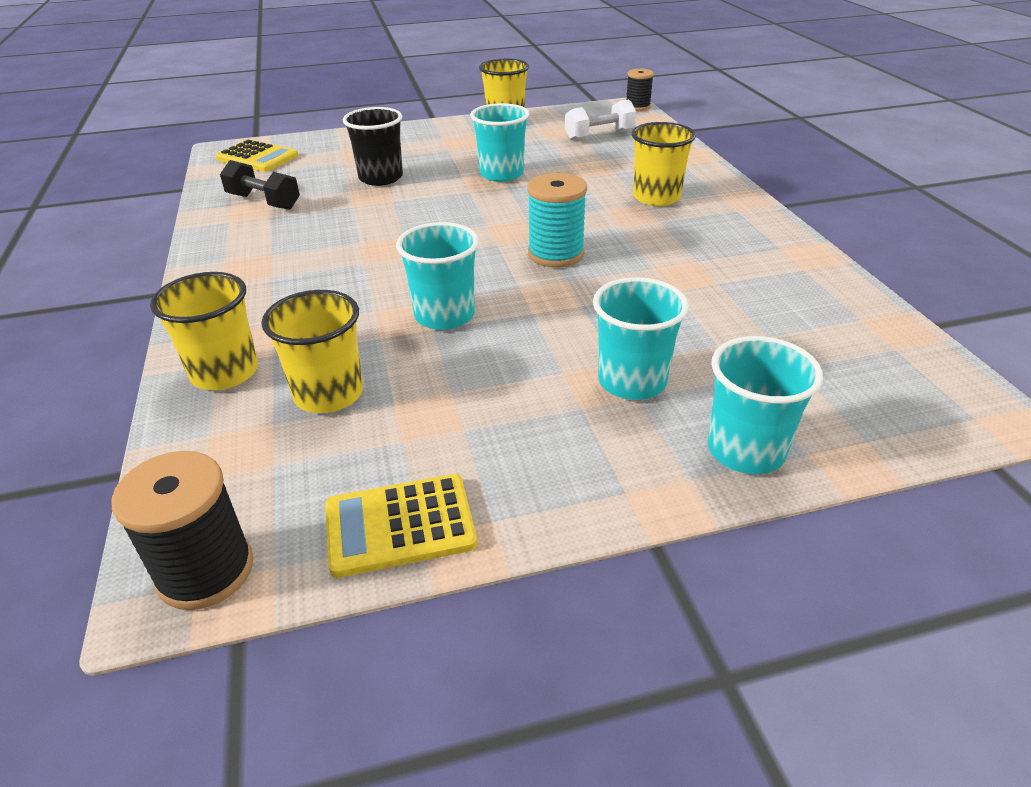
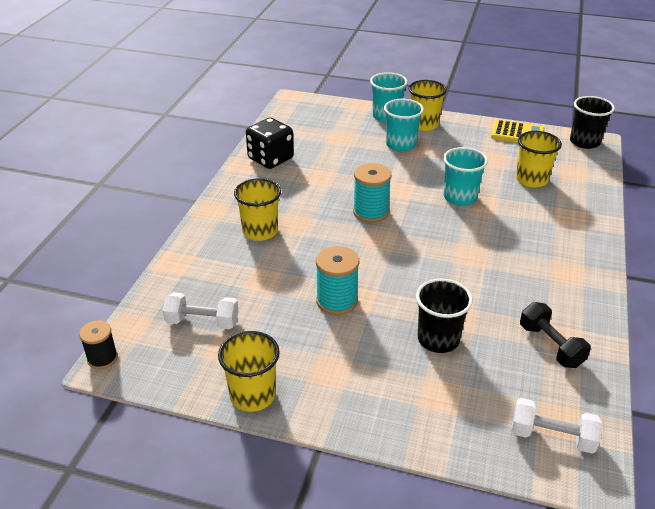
camera: 150 degrees left, 0 degrees up
(205, 571) = (584, 142): black spool -> black cup
(225, 373) = (580, 205): yellow cup -> yellow cup (424, 124)
(257, 157) = (552, 437): yellow calculator -> white dumbbell
(501, 174) = (337, 301): turquoise cup -> turquoise spool
(793, 275) = (270, 159): none -> black dice

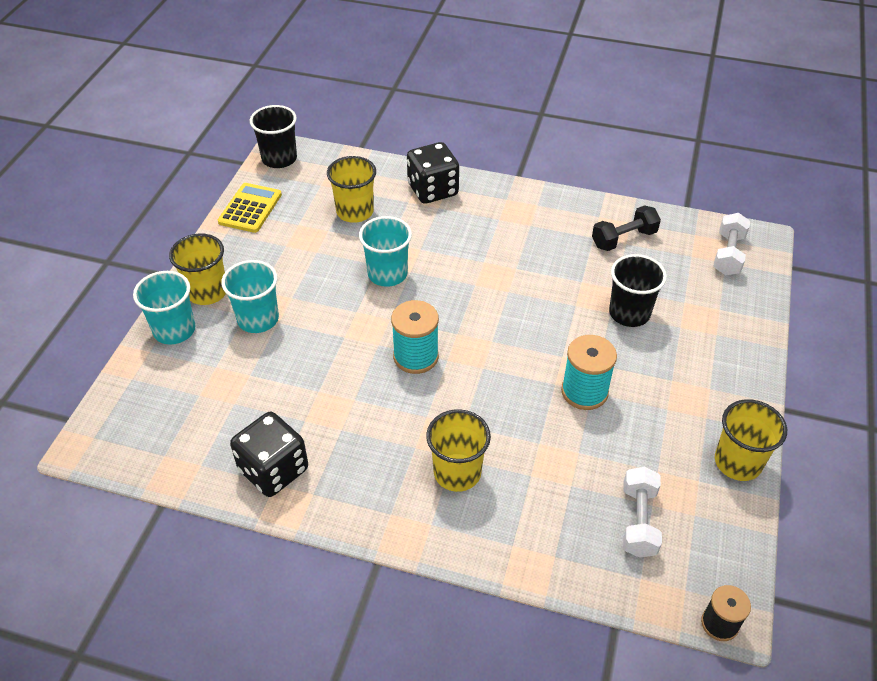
camera: 90 degrees left, 10 degrees up
(578, 220) = (433, 190): none -> black dice

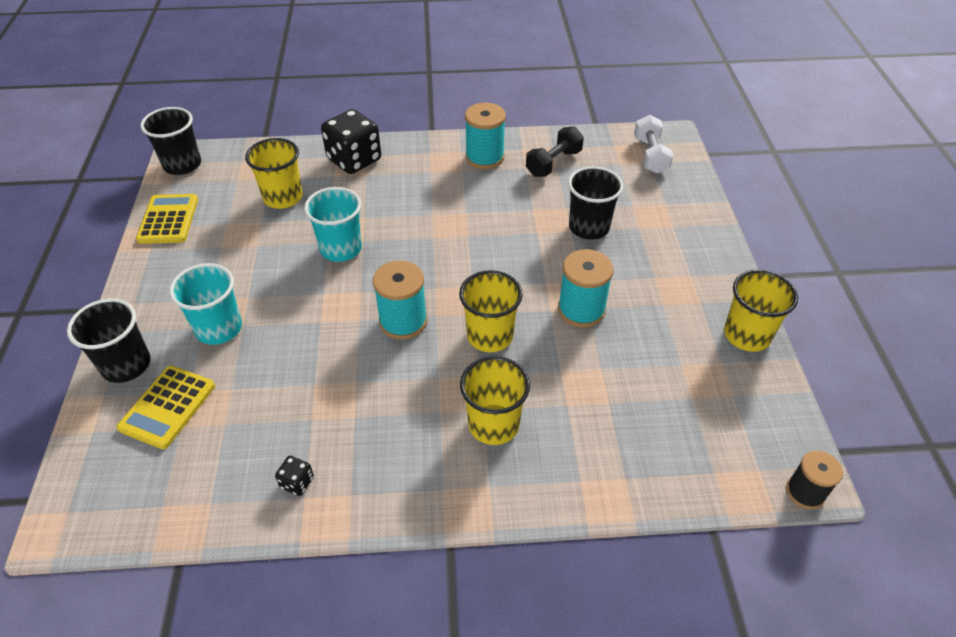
camera: 20 degrees left, 0 degrees up
(174, 330) = (126, 365): turquoise cup -> black cup
(194, 375) = (167, 407): none -> yellow calculator
(207, 292) = (150, 315): yellow cup -> yellow cup (490, 336)
(273, 470) = (297, 482): black dice -> black dice, size x0.43
(557, 217) = (484, 157): none -> turquoise spool
(638, 521) = (687, 417): white dumbbell -> none

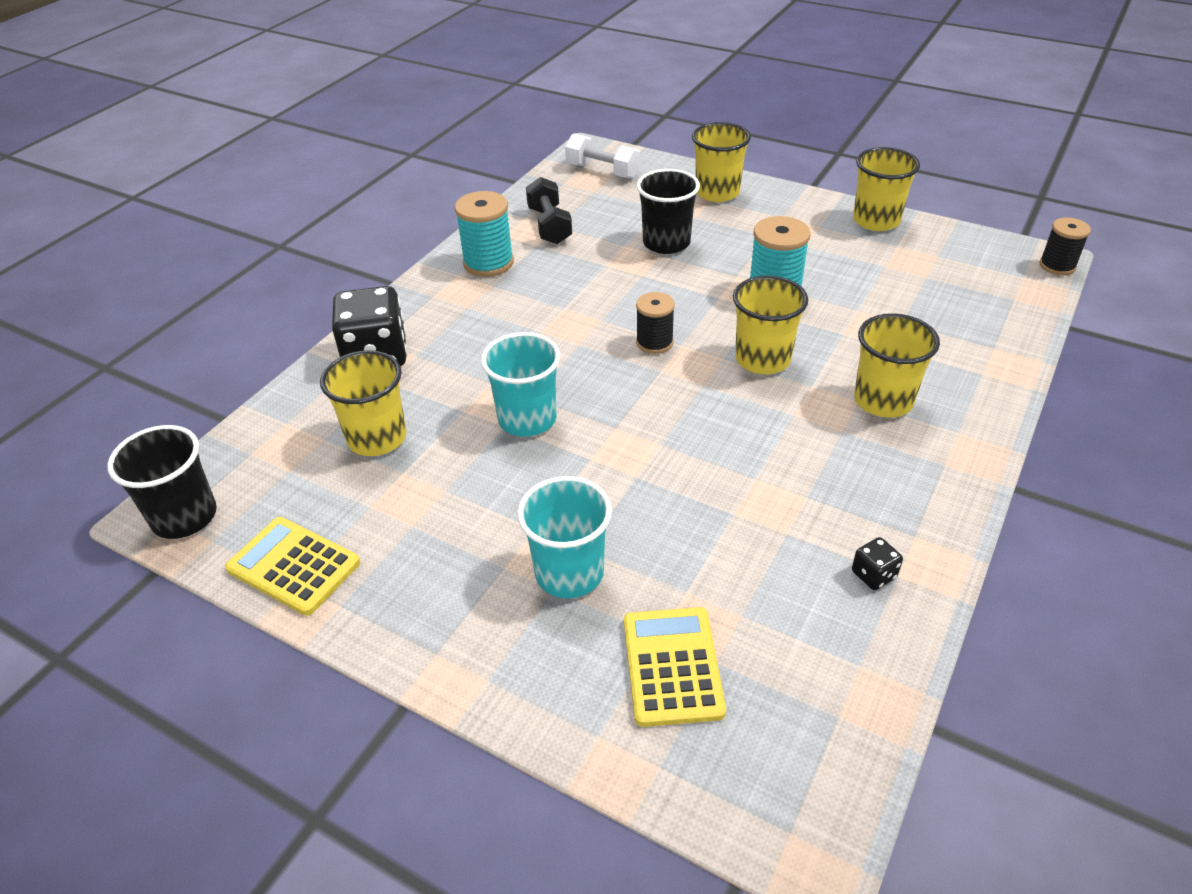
camera: 55 degrees left, 5 degrees down
(126, 365) = (558, 693): black cup -> none
(167, 407) = (672, 666): yellow calculator -> yellow calculator turned 150 degrees counterclockwise
(403, 321) = (691, 411): turquoise spool -> none
(463, 272) = (654, 342): none -> black spool
(686, 225) = (717, 192): none -> yellow cup

